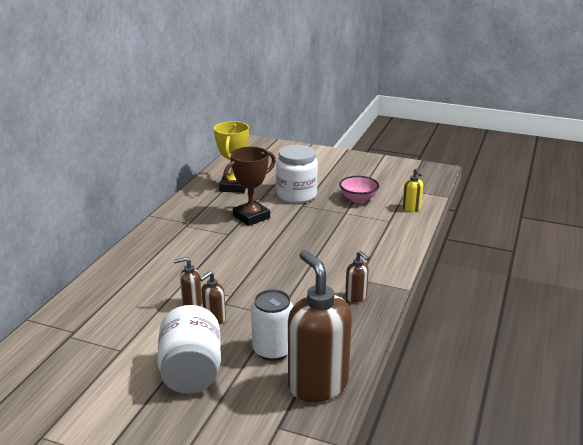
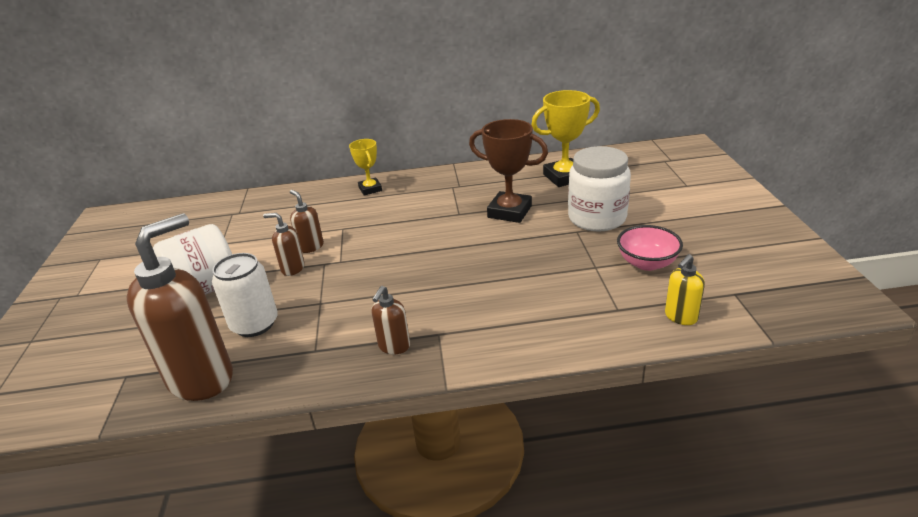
camera: 65 degrees right, 5 degrees up
(135, 258) = (370, 189): none -> yellow trophy

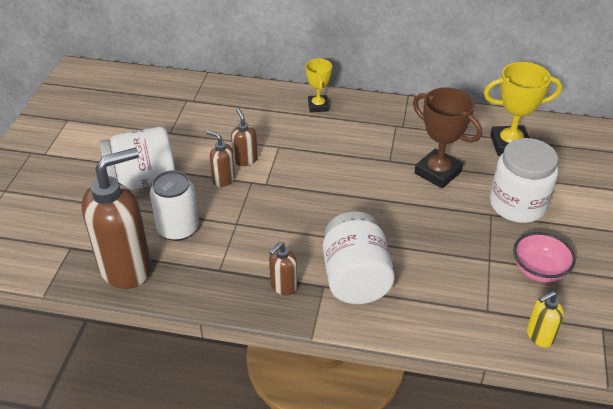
camera: 15 degrees right, 10 degrees up
(469, 318) = (355, 278): none -> white jar

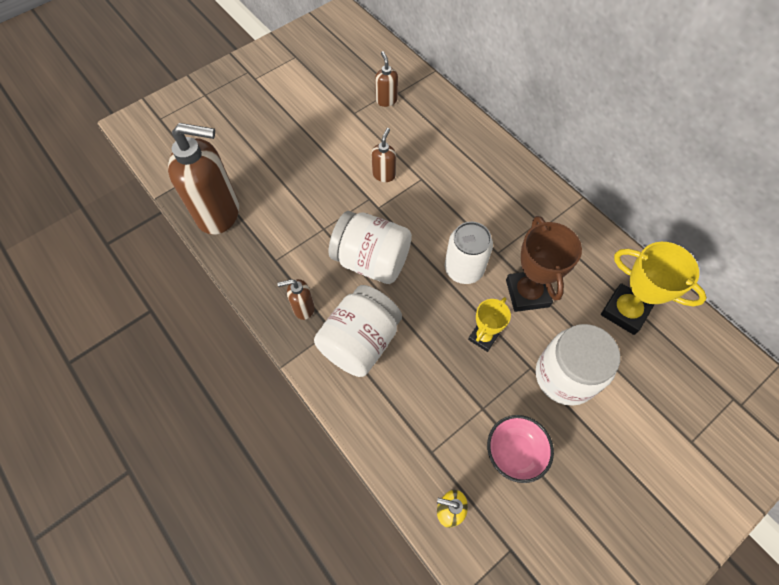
camera: 40 degrees right, 20 degrees up
(142, 180) = (296, 144): white jar -> white jar (371, 261)
(178, 228) = (281, 204): white can -> white can (464, 269)
(223, 179) = (351, 182): brown soap dispenser -> brown soap dispenser (386, 100)
(318, 106) = (491, 159): yellow trophy -> yellow trophy (483, 337)

